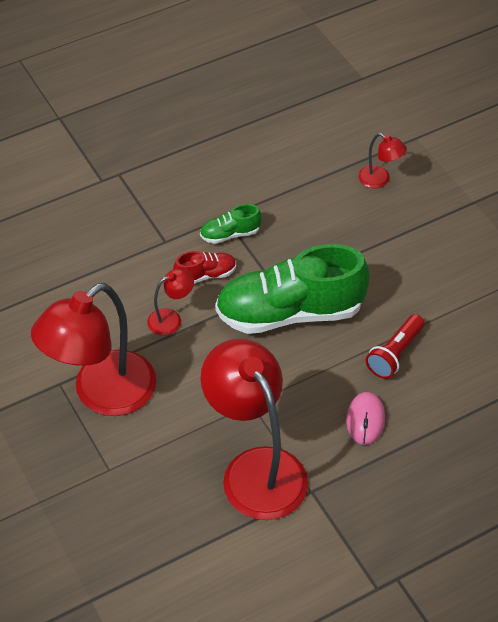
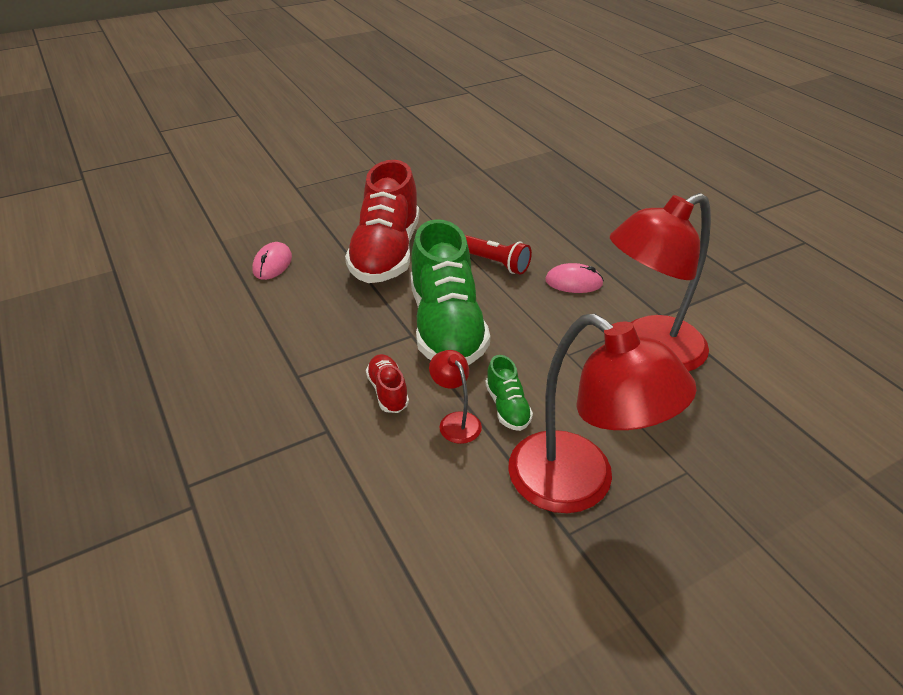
camera: 90 degrees left, 10 degrees down
(230, 234) = (326, 371): green shoe -> green shoe (507, 407)
(380, 180) = (272, 264): red lamp -> pink mouse
(405, 263) = (386, 253): none -> red shoe

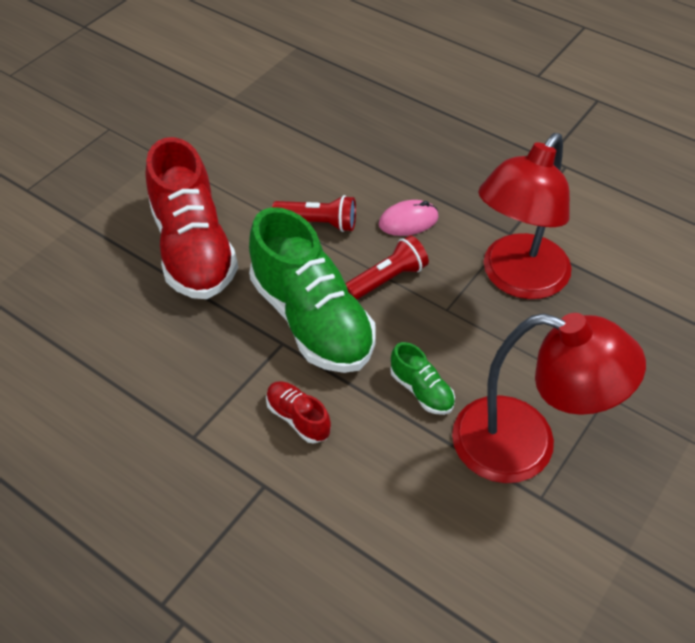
camera: 25 degrees left, 10 degrees up
(272, 264) = (70, 306): pink mouse -> none
(455, 421) = (382, 425): red lamp -> none
(529, 317) = (387, 279): none -> red flashlight

